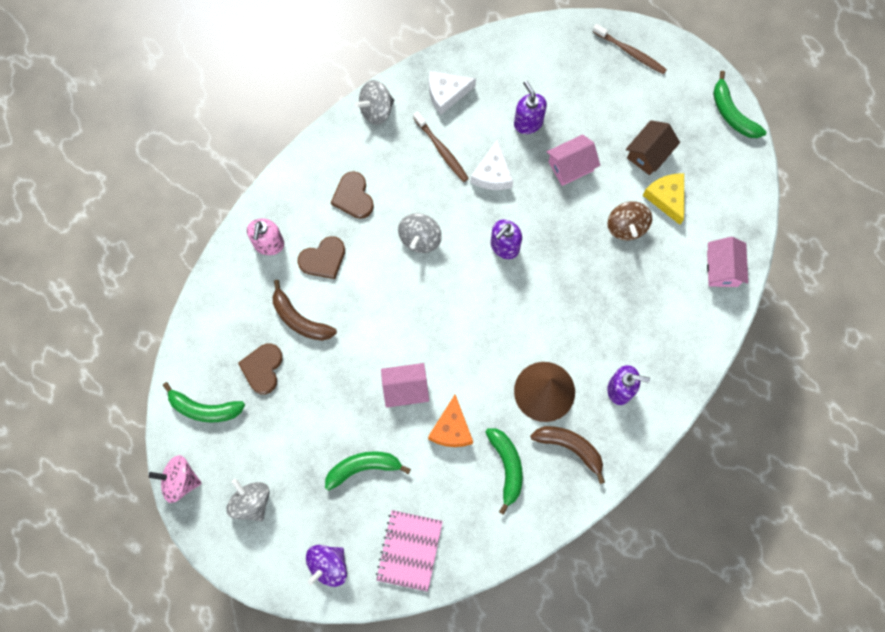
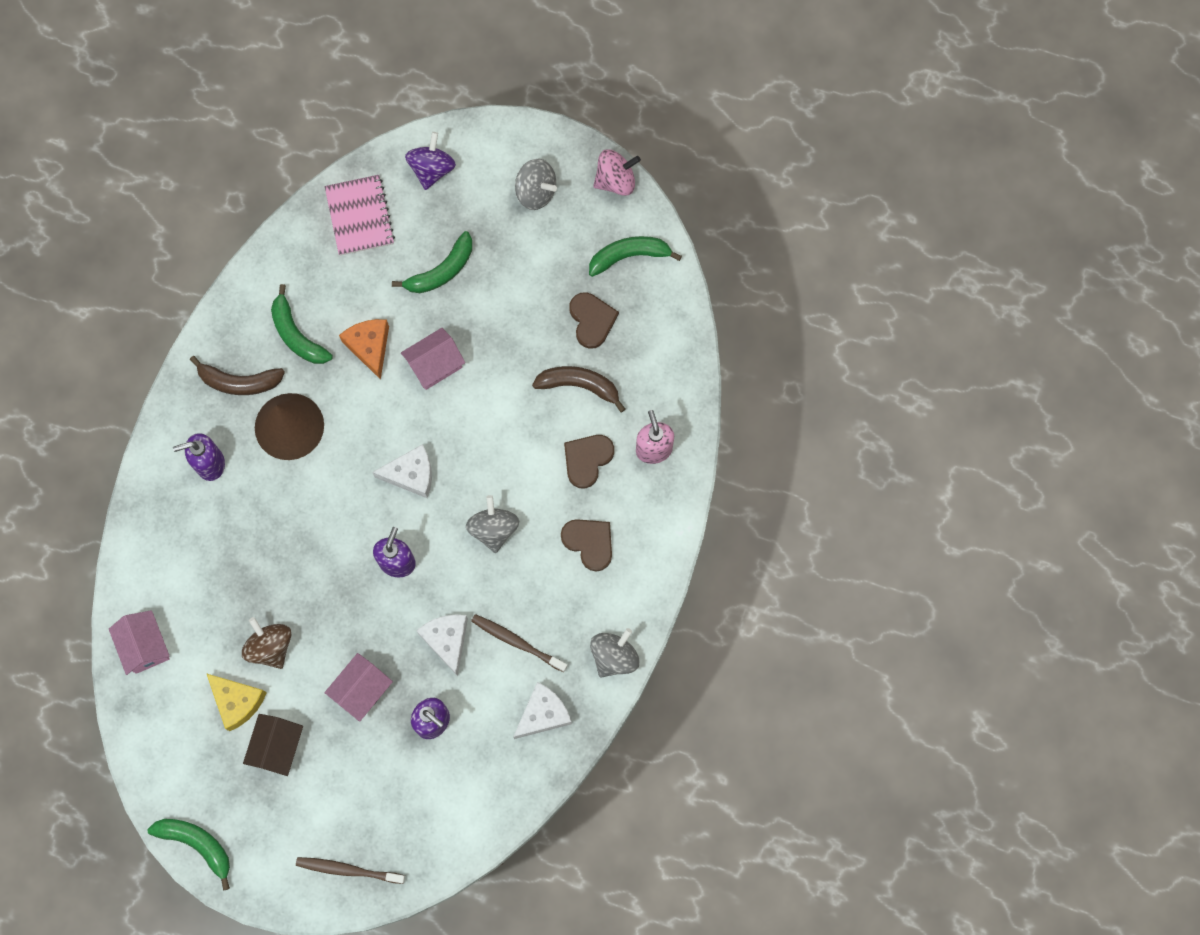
camera: 155 degrees right, 0 degrees up
(464, 308) = (411, 475): none -> white cheese

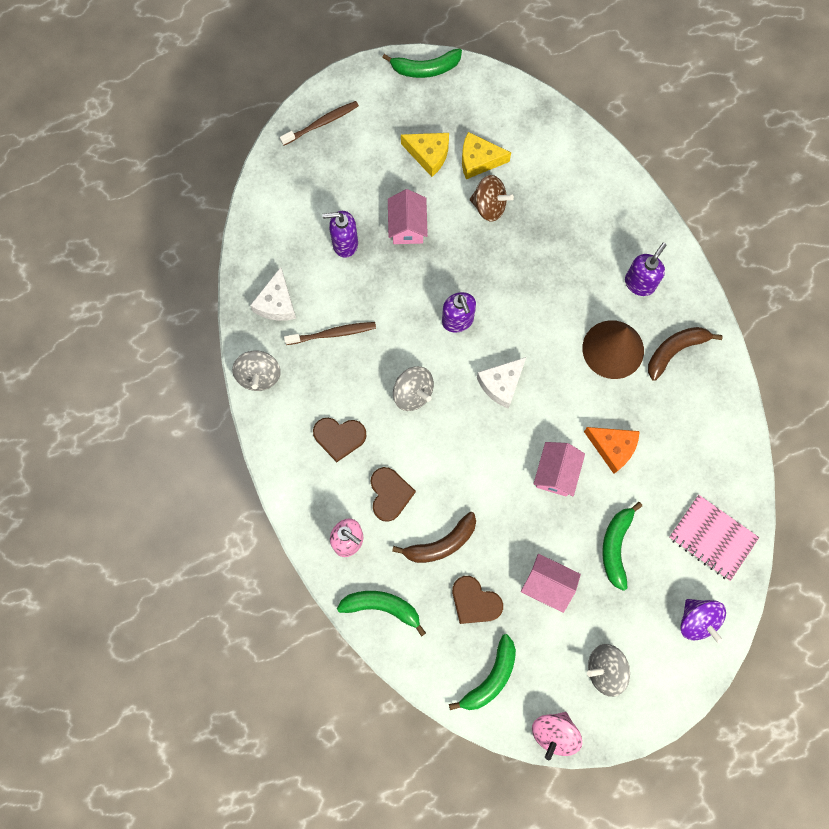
camera: 140 degrees right, 0 degrees up
(145, 646) = (566, 146): pink house -> pink house (547, 584)
(277, 747) = (429, 155): brown house -> yellow cheese
(297, 335) = (669, 414): green banana -> green banana (382, 607)
(447, 640) = (380, 298): white cheese -> none

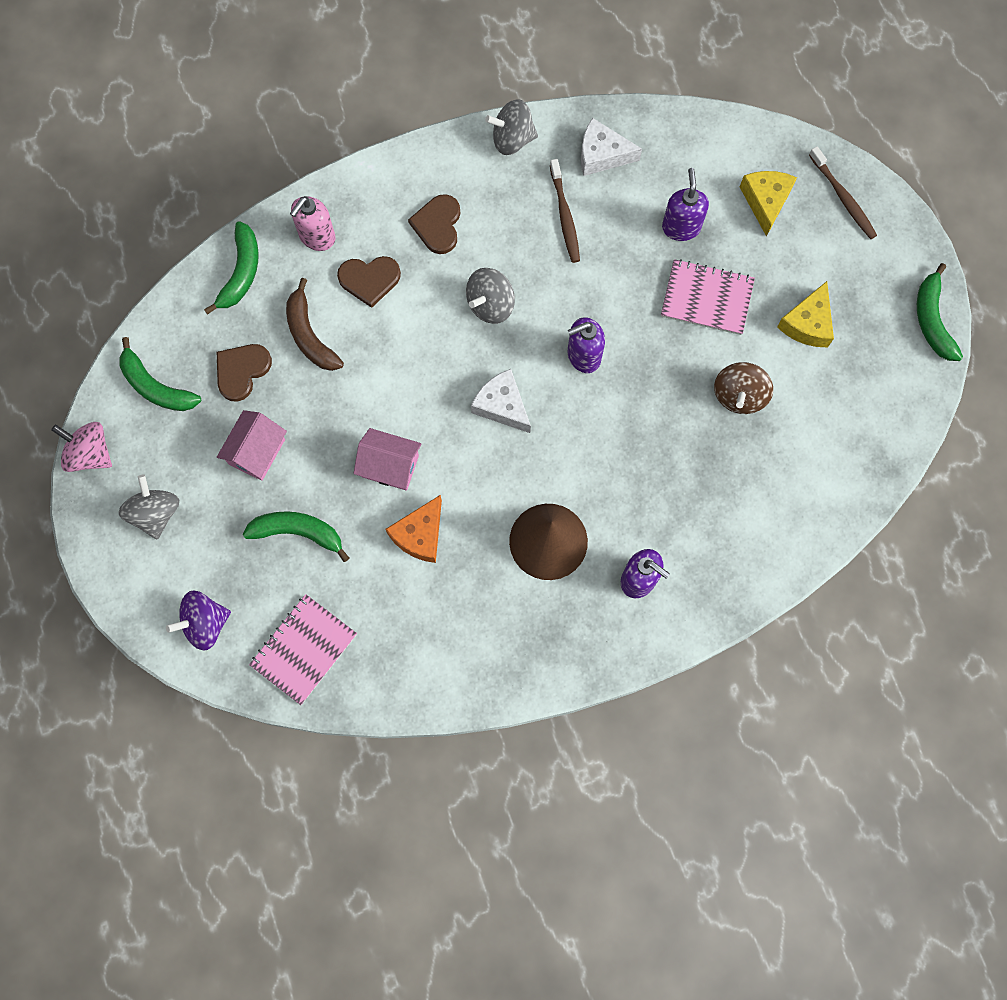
camera: 90 degrees right, 0 degrees up
(407, 226) = (707, 298): pink house -> pink notebook
(478, 160) = (803, 383): yellow cheese -> yellow cheese (765, 201)
(675, 351) = (547, 619): brown banana -> none

